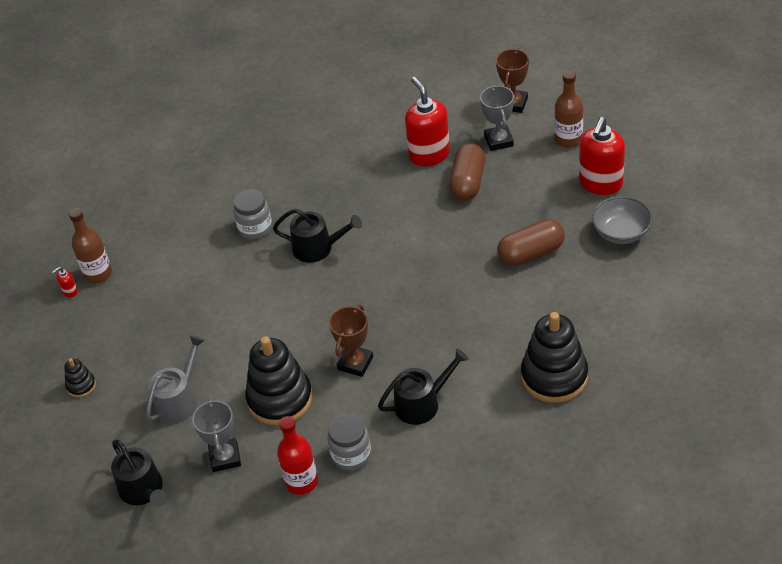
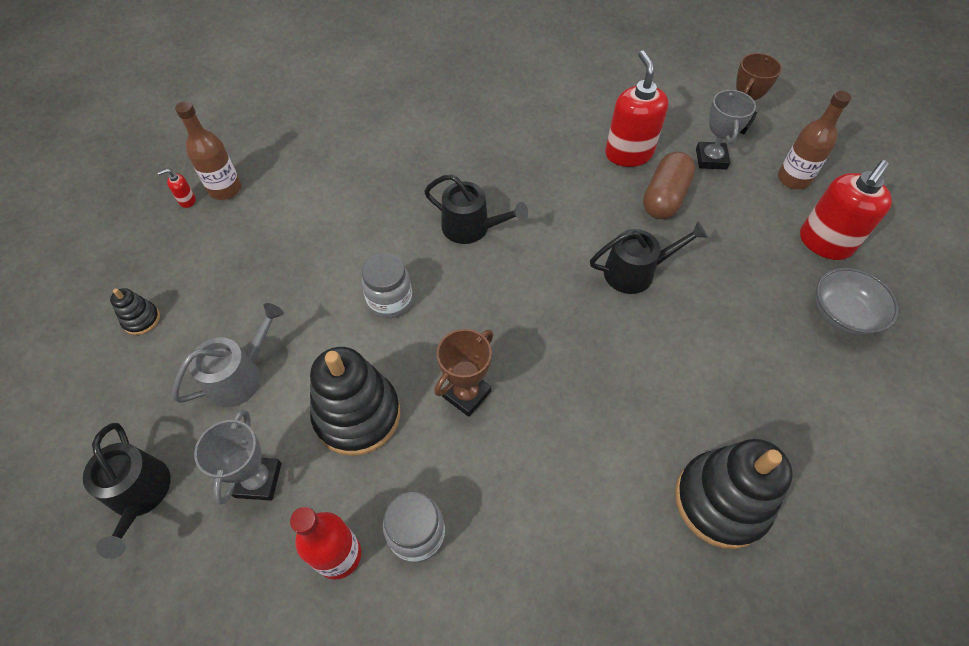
camera: 10 degrees right, 10 degrees up
(255, 228) = (411, 184): grey jar -> grey jar (390, 301)
(422, 403) = (533, 483): black watering can -> black watering can (635, 272)
(531, 253) = (722, 309): brown capsule -> none

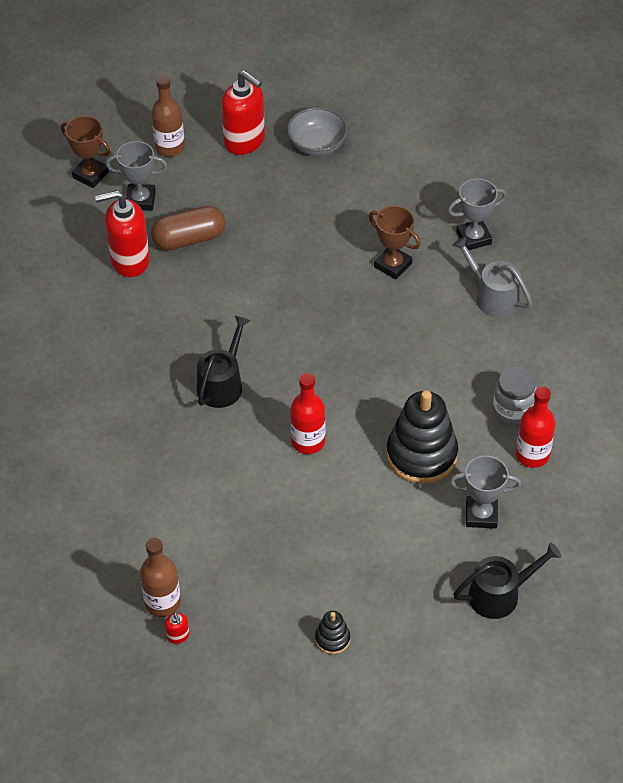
camera: 90 degrees left, 5 degrees down
(239, 376) = (390, 545): grey watering can -> grey watering can (493, 296)
(390, 301) = (308, 441): grey jar -> red bottle
(466, 394) = (398, 383): brown trophy -> brown trophy (392, 265)
(635, 272) = (275, 267): black watering can -> none
(664, 198) = (189, 239): brown capsule -> brown capsule turned 45 degrees counterclockwise
(721, 501) = (473, 238): black stacking toy -> grey trophy

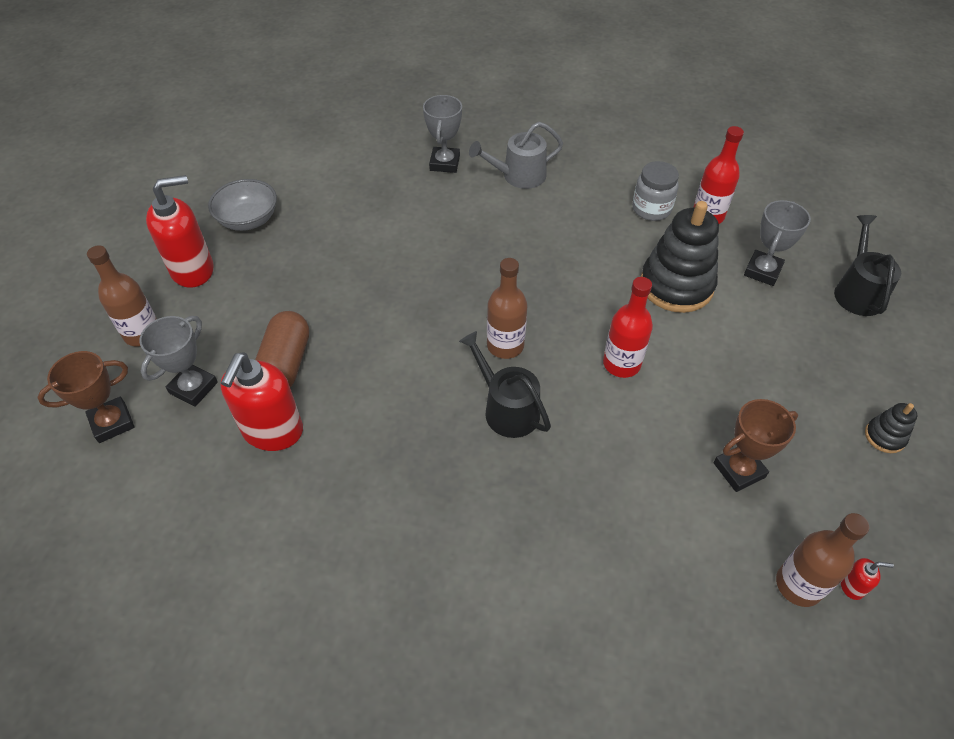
camera: 65 degrees left, 0 degrees up
(283, 361) = (505, 345): none -> brown bottle
(392, 265) = (438, 223): brown trophy -> brown trophy (739, 470)

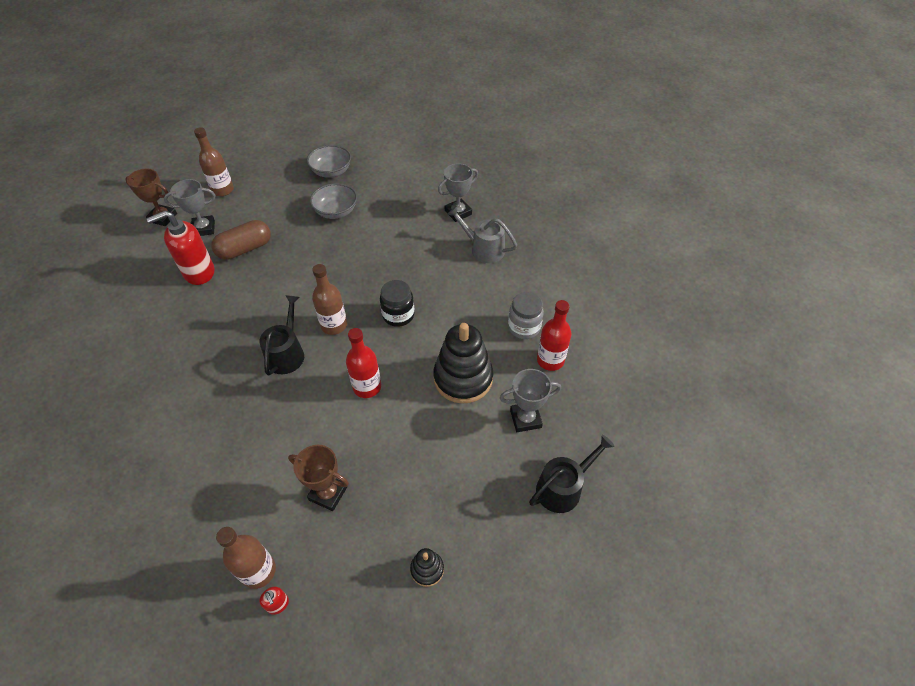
camera: 50 degrees right, 0 degrees up
(193, 270) = (278, 177): red soap dispenser -> none
(323, 251) = (336, 212): none -> grey bowl
(544, 286) = (398, 315): none -> black jar

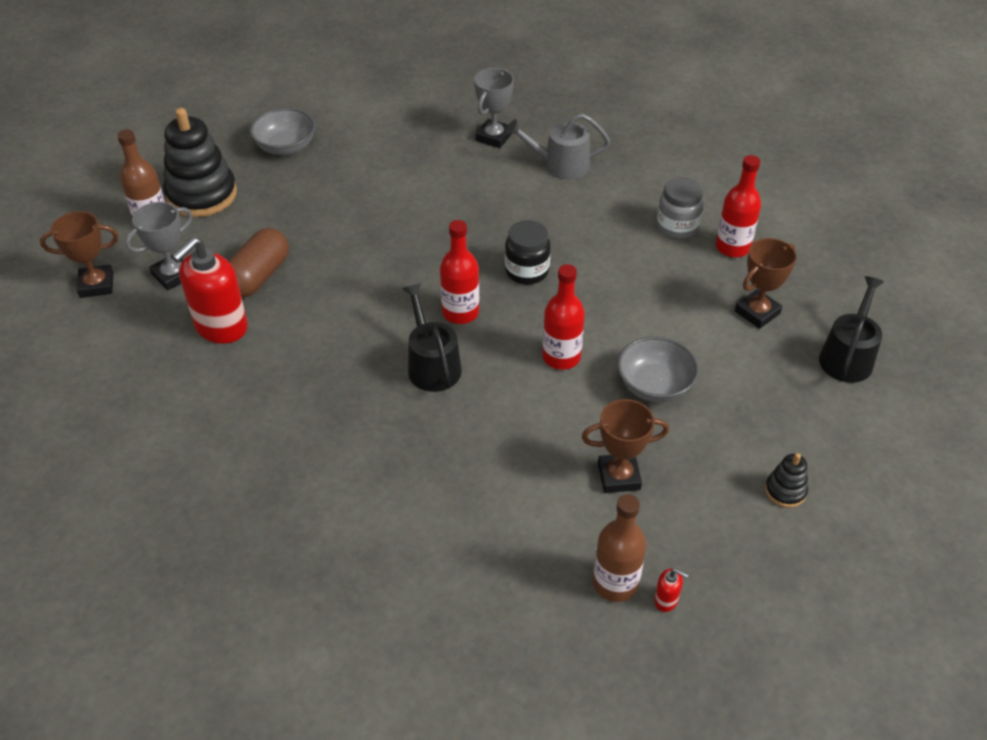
camera: 30 degrees left, 5 degrees down
(334, 325) = (460, 312): brown bottle -> red bottle
(336, 212) = (339, 190): grey bowl -> grey bowl (654, 385)
(463, 378) = (658, 303): black stacking toy -> black stacking toy (202, 195)
(525, 419) = (757, 312): grey trophy -> brown trophy

